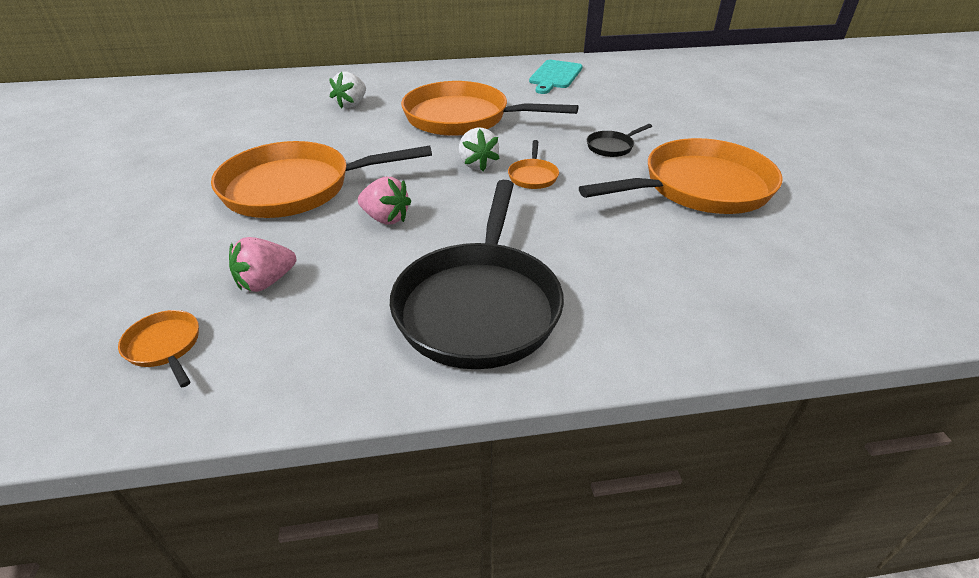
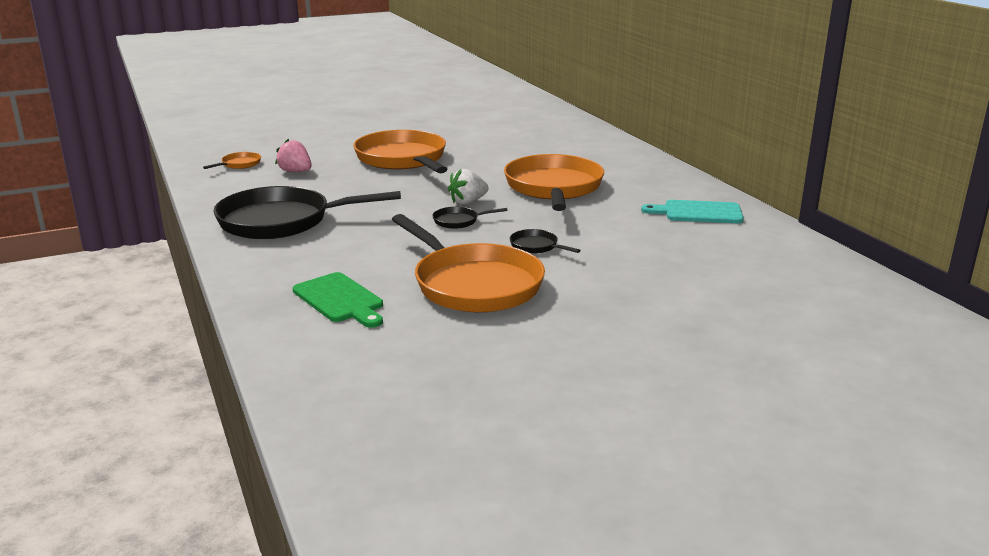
camera: 75 degrees right, 15 degrees down
(351, 104) = (549, 151): white strawberry -> none
(386, 218) = (373, 186): pink strawberry -> none
(533, 176) = (459, 221): orange pan -> black pan
(743, 270) = (340, 300): none -> green cutting board

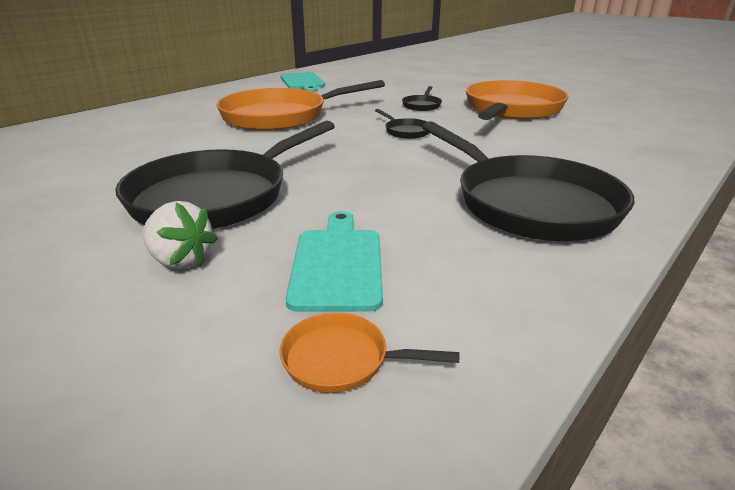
camera: 115 degrees left, 5 degrees up
(295, 172) = (337, 264): pink strawberry -> turquoise cutting board
(340, 300) = (610, 135): green cutting board -> none
(403, 159) = (218, 196): orange pan -> black pan
(468, 202) = (352, 136): white strawberry -> white strawberry (180, 260)

